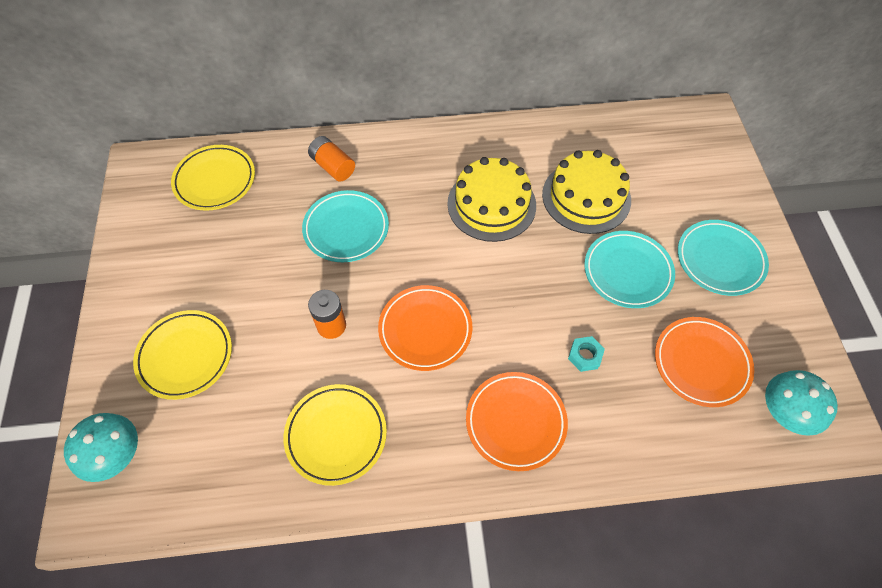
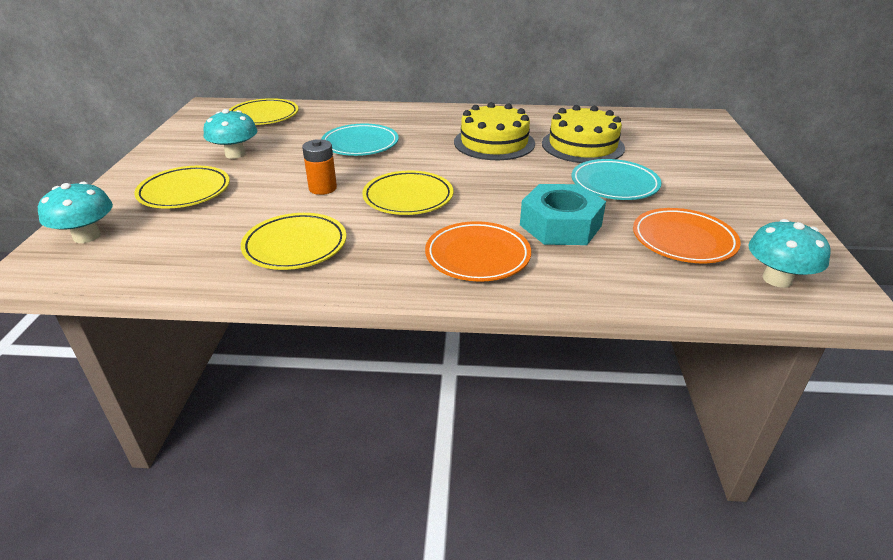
camera: 10 degrees right, 25 degrees down
(212, 271) = (235, 154): none -> turquoise mushroom
(333, 166) = (363, 117): orange battery -> none
(425, 329) = (408, 198): orange plate -> yellow plate
(585, 356) = (560, 225): turquoise nut -> turquoise nut, size x2.27
(720, 260) = (709, 186): turquoise plate -> none

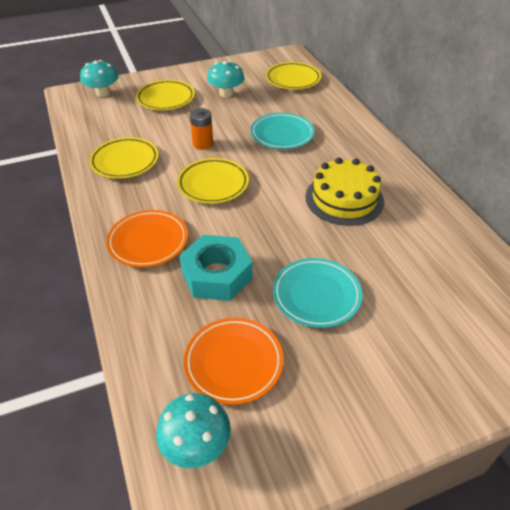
camera: 65 degrees right, 10 degrees up
(582, 145) = (388, 256): yellow cake -> none

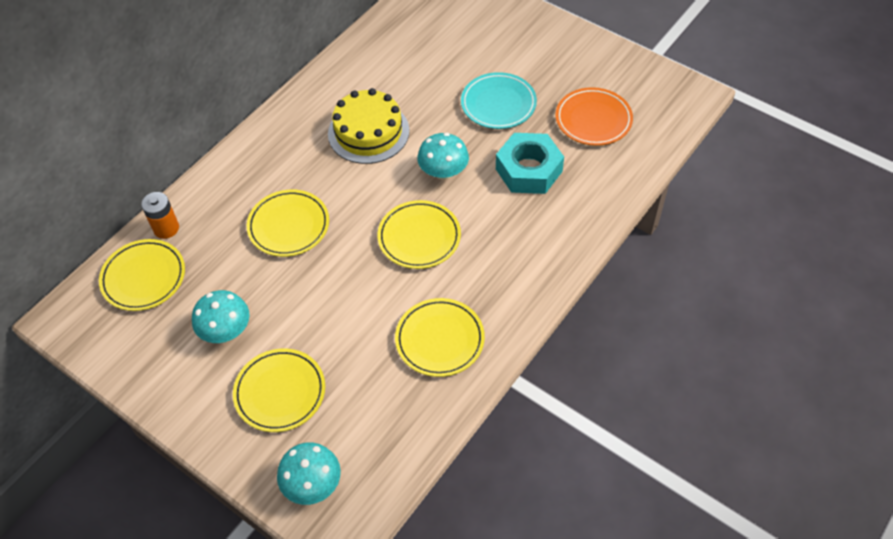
camera: 120 degrees left, 10 degrees up
(148, 241) = (533, 237): orange plate -> none
(196, 444) = (660, 108): turquoise mushroom -> turquoise mushroom (443, 172)
(203, 144) = (356, 288): orange battery -> orange battery (166, 228)
(282, 134) = (289, 226): turquoise plate -> yellow plate

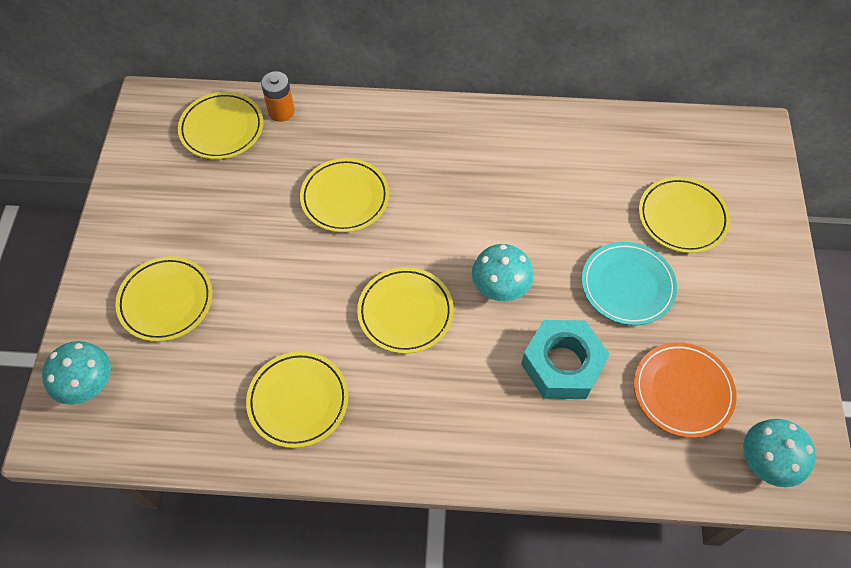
camera: 55 degrees right, 5 degrees up
(226, 331) = (205, 221): turquoise mushroom -> turquoise mushroom (767, 462)
(368, 132) = (499, 194): yellow cake -> none
(471, 48) = (682, 218): none -> yellow plate

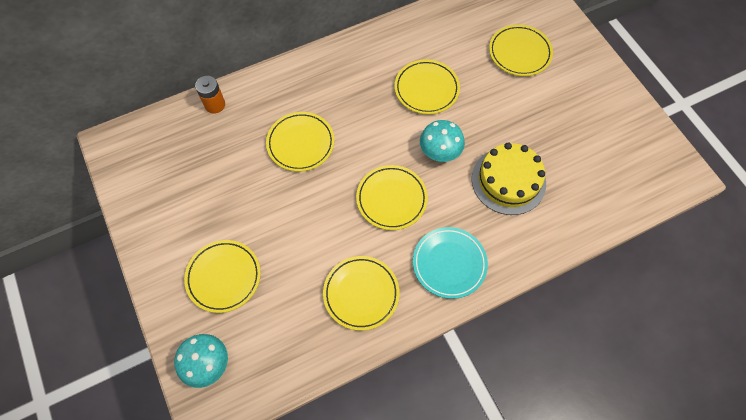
camera: 30 degrees left, 5 degrees up
(222, 129) = (179, 137): yellow plate -> yellow plate (426, 89)
(562, 364) = (508, 181): turquoise nut -> yellow cake
(627, 286) = (515, 112): turquoise plate -> turquoise plate (449, 264)
(682, 391) = (586, 160): orange plate -> none
(767, 462) = (655, 176): turquoise mushroom -> none

